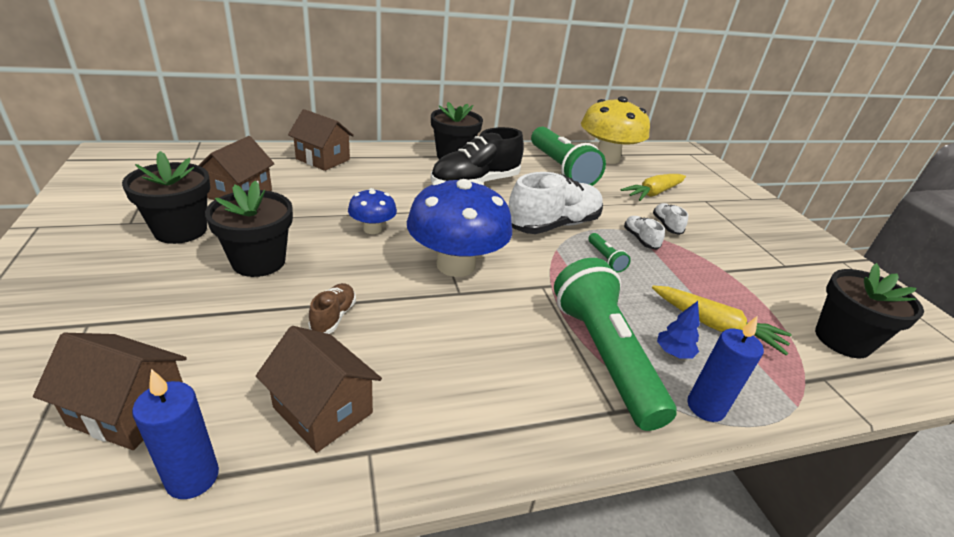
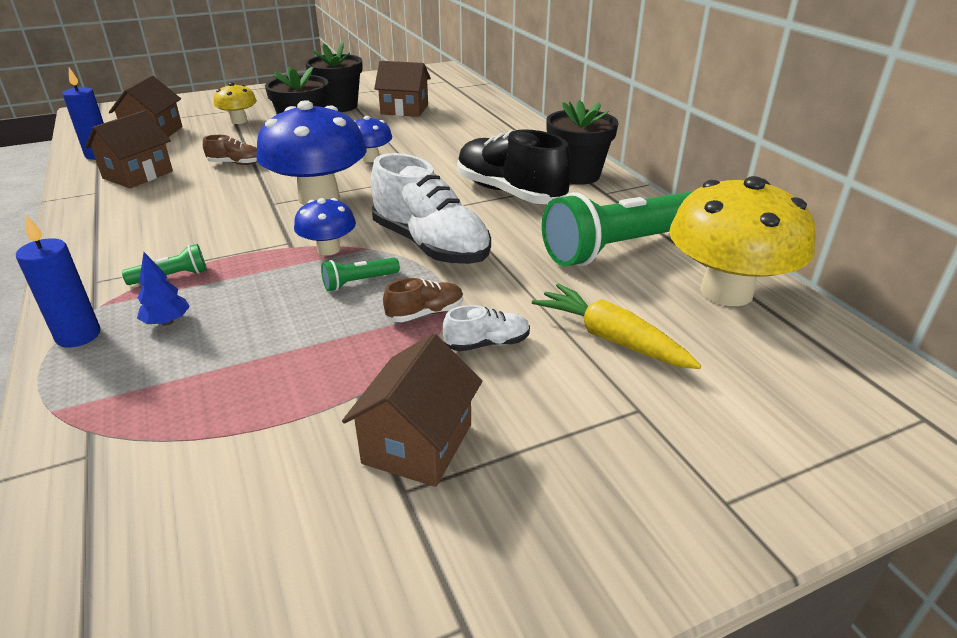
camera: 85 degrees right, 0 degrees up
(157, 314) = (239, 121): none -> yellow mushroom
(323, 159) = (498, 122): brown house -> brown house (417, 444)
(556, 267) = (328, 249): none -> blue mushroom
(603, 355) = (171, 277): green flashlight -> green flashlight, size x0.41
(640, 239) = (425, 313): white shoe -> brown shoe
(715, 326) = (213, 362): yellow carrot -> none
(842, 340) = (167, 511): black flower pot -> none

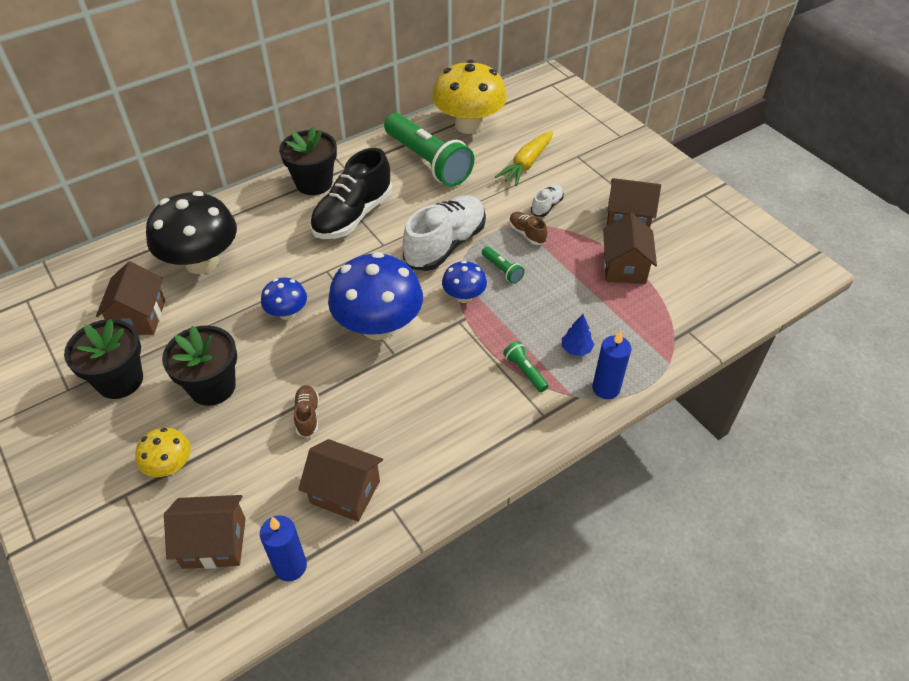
camera: 100 degrees left, 15 degrees up
(291, 407) = (624, 267): none -> brown house
(462, 128) = (202, 262): none -> black mushroom
(487, 344) = (546, 206): white shoe -> white shoe turned 60 degrees clockwise

